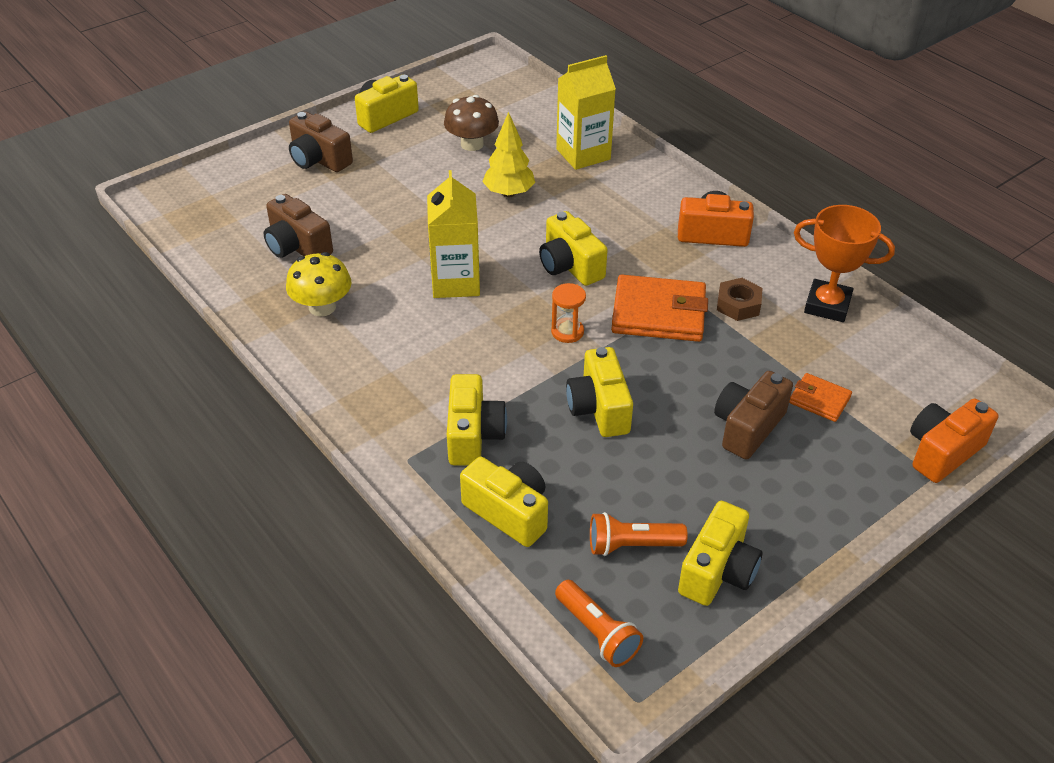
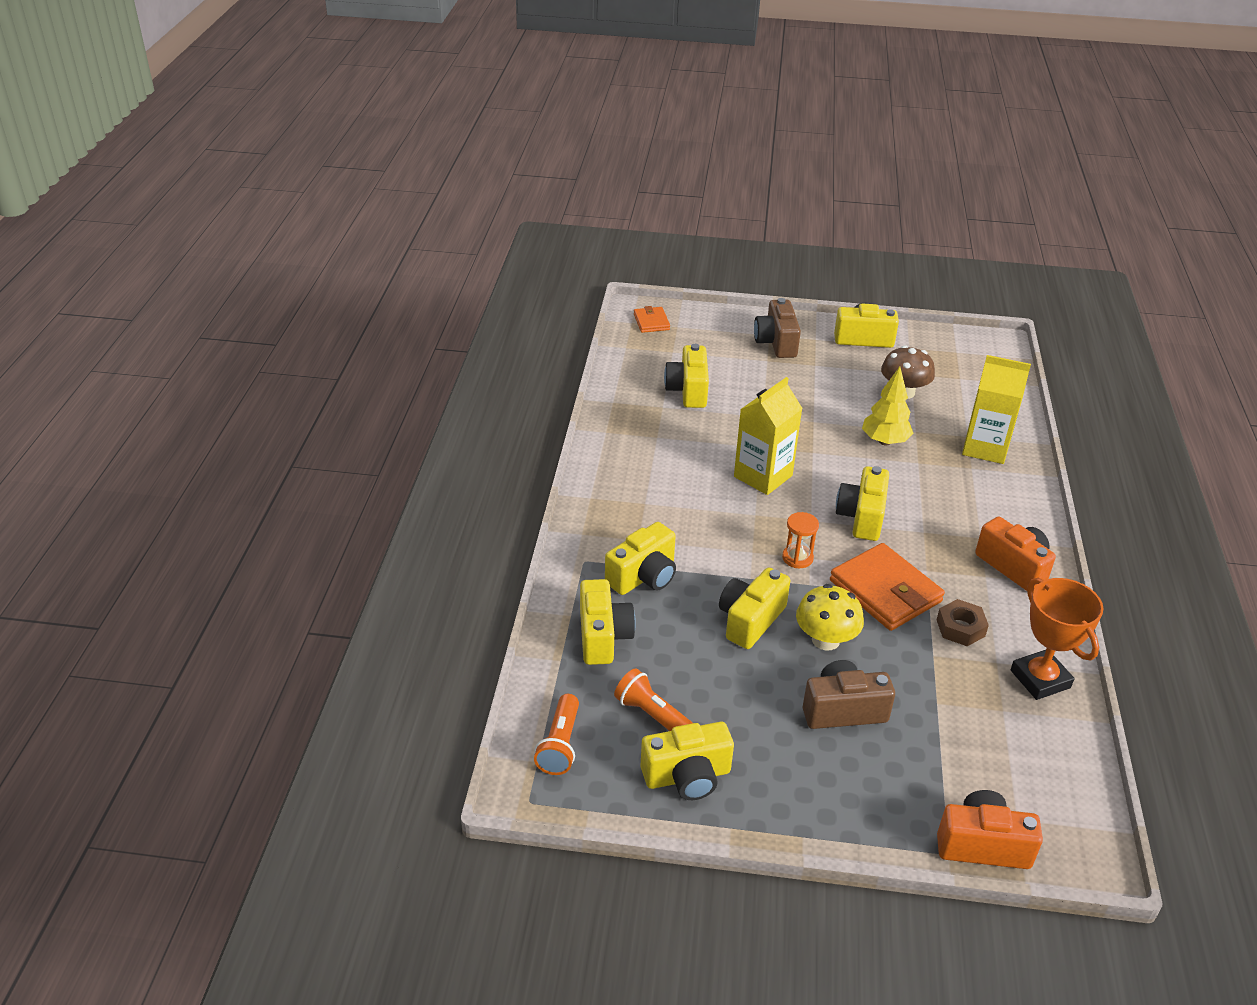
camera: 45 degrees right, 5 degrees down
(297, 247) = (688, 390): brown camera -> yellow camera
(322, 307) = (654, 437): yellow mushroom -> yellow mushroom (825, 640)
(819, 400) = (930, 735): orange wallet -> orange wallet (651, 322)

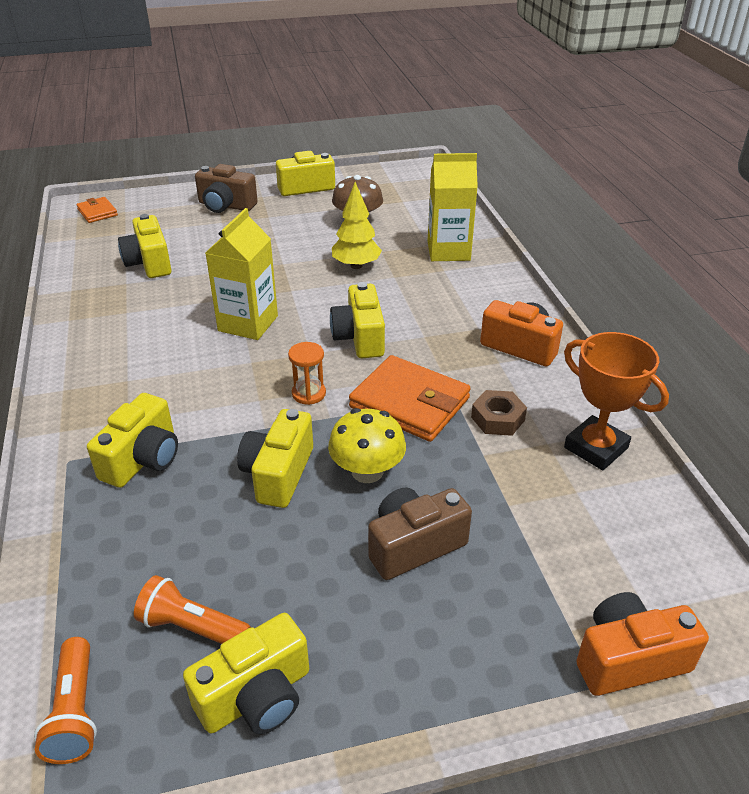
camera: 20 degrees left, 0 degrees up
(603, 636) = (107, 544): yellow camera -> none
(776, 342) = (226, 206): brown camera -> brown camera turned 45 degrees counterclockwise

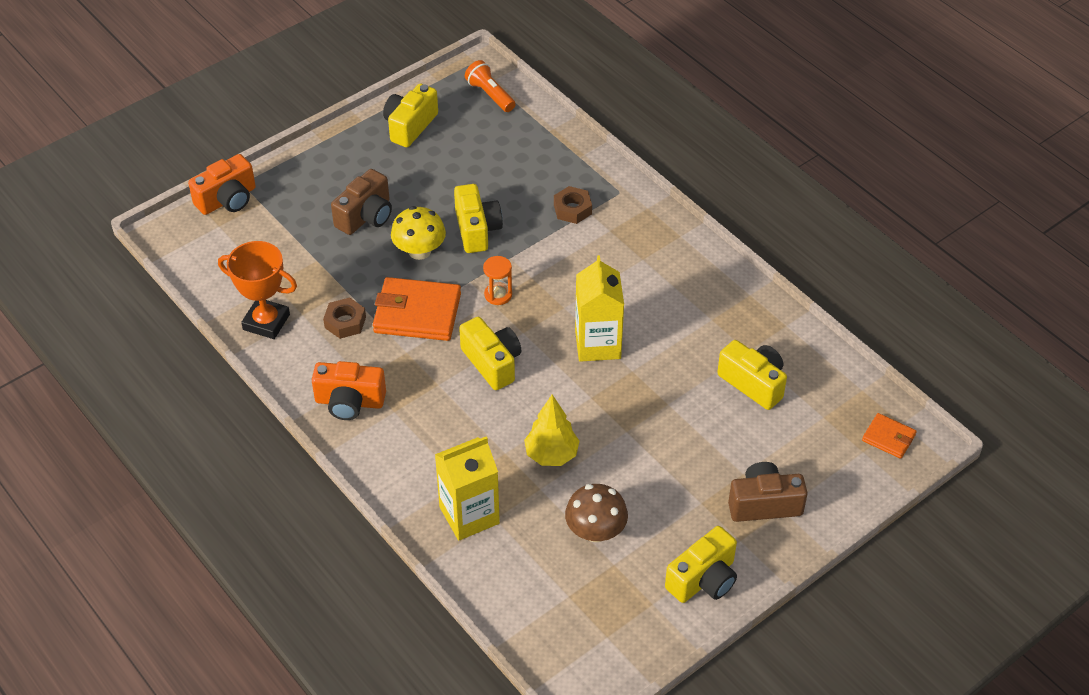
camera: 155 degrees right, 10 degrees up
(143, 459) = (572, 209): yellow camera -> brown nut
(192, 627) = (463, 140): orange flashlight -> none

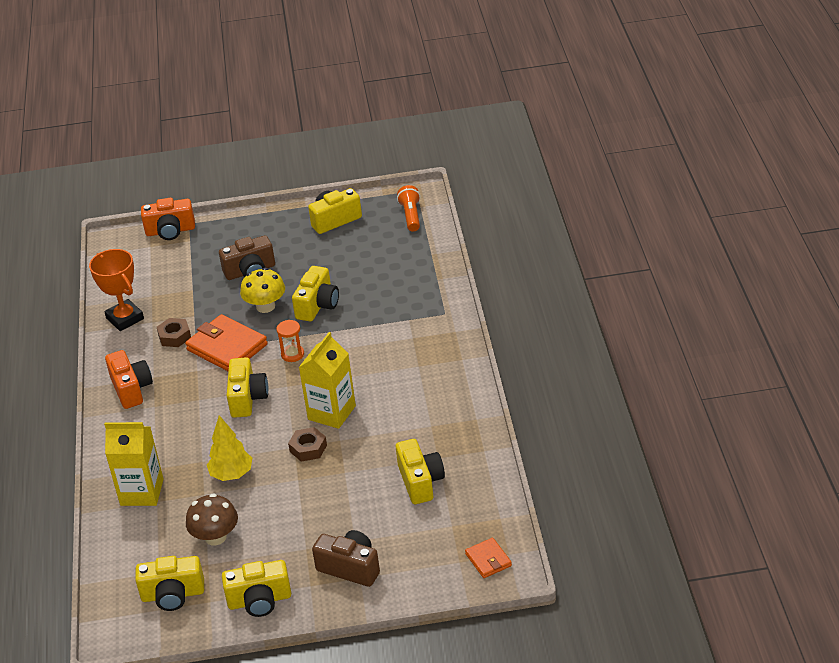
camera: 35 degrees right, 10 degrees down
(349, 402) = (131, 389): orange camera -> orange camera turned 150 degrees counterclockwise
(572, 209) = (398, 314): brown nut -> brown nut (308, 448)
(607, 614) = (173, 595): none -> yellow camera

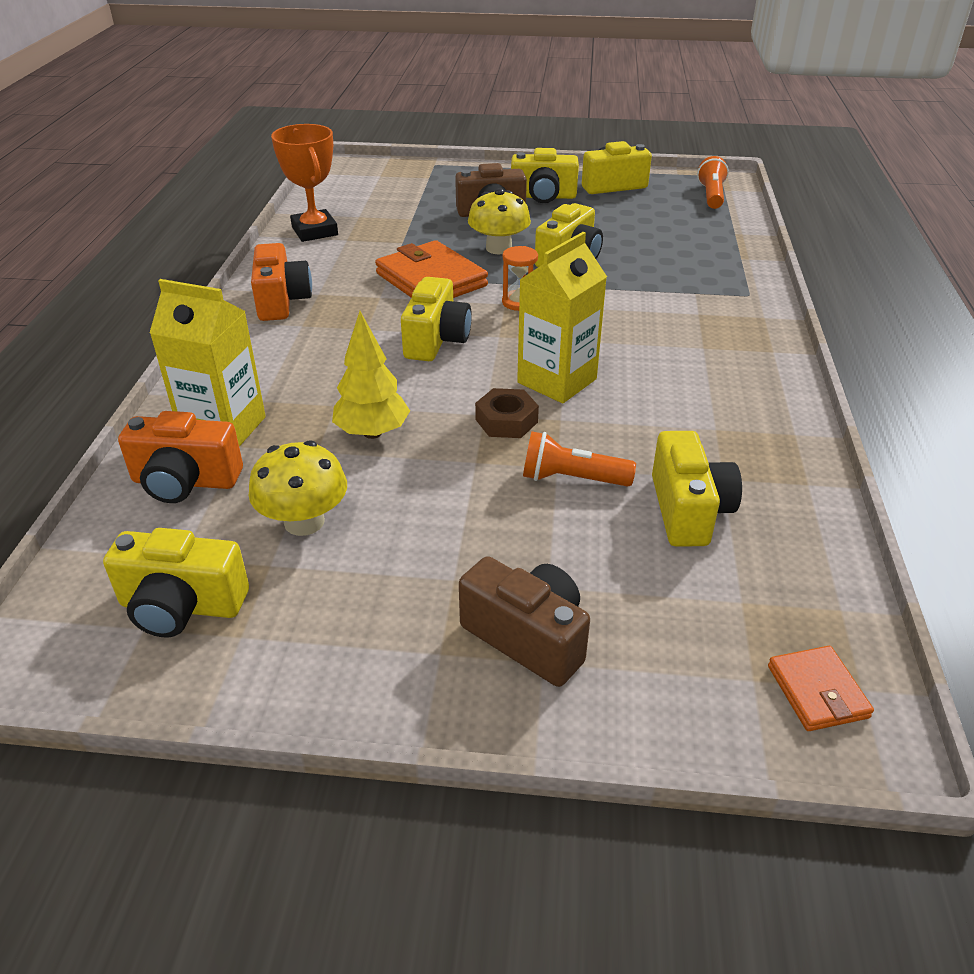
camera: 10 degrees right, 0 degrees up
(170, 231) = (410, 167): orange camera -> orange camera (185, 481)
(174, 336) = (367, 258): brown nut -> none
(215, 537) = (304, 522): brown mushroom -> yellow mushroom
(259, 600) = (333, 659): yellow camera -> yellow camera (543, 196)
(354, 477) = (572, 479): none -> orange flashlight

